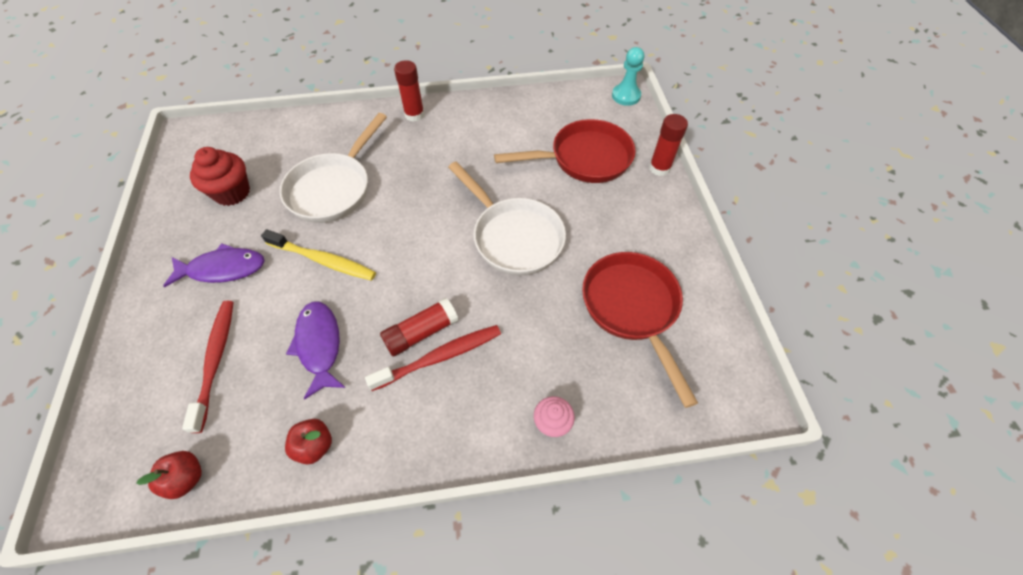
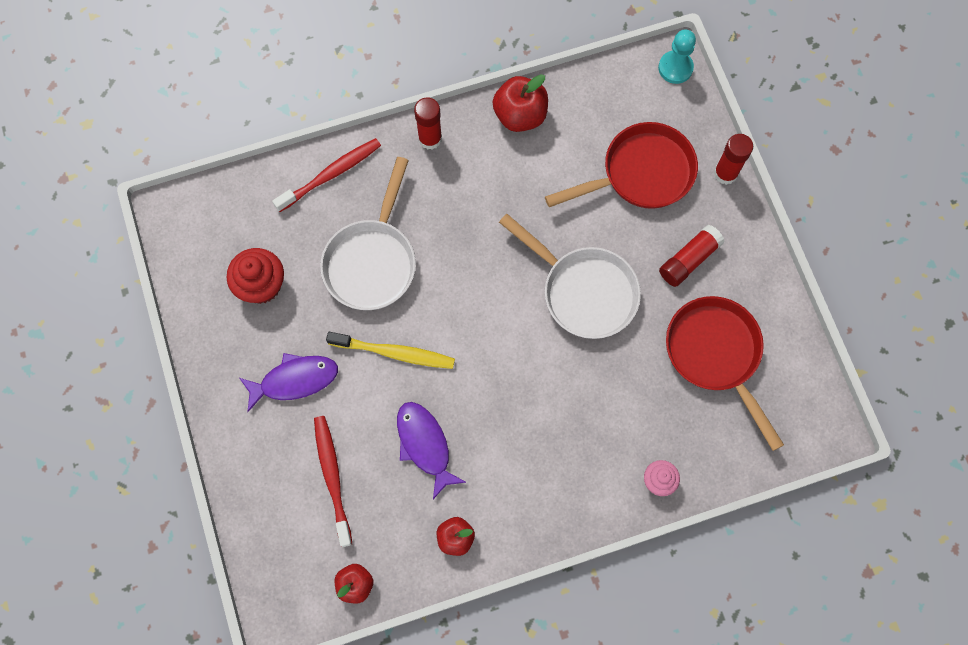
camera: 10 degrees left, 15 degrees up
(421, 332) = (518, 415): red glue stick -> red glue stick (689, 260)
(440, 357) = (542, 437): red toothbrush -> red toothbrush (331, 174)
(492, 109) = (520, 115): none -> red apple

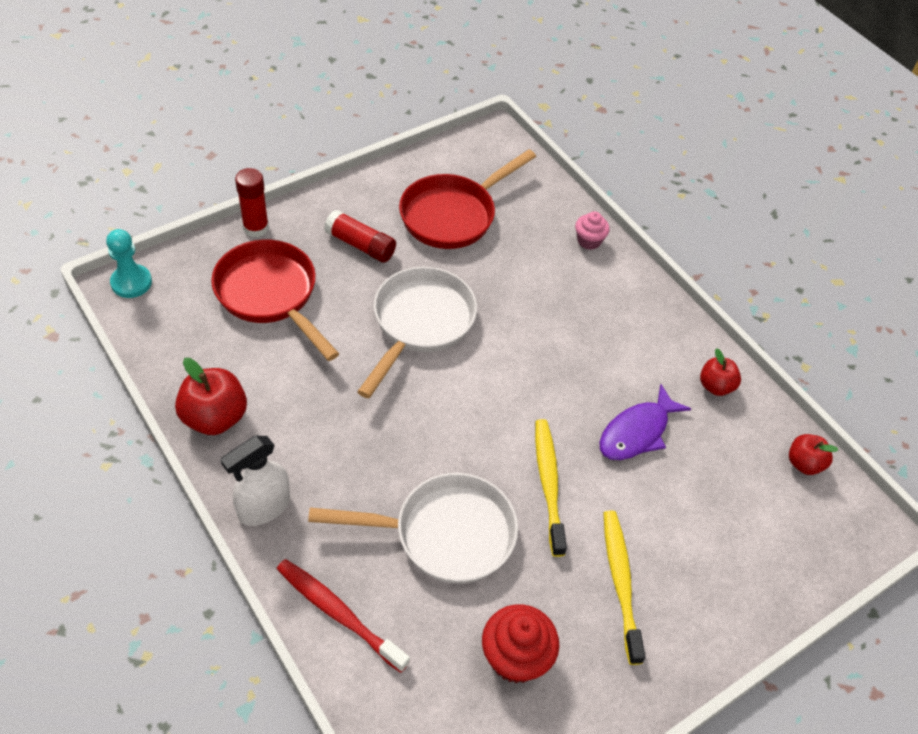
camera: 110 degrees left, 20 degrees down
(294, 380) = (620, 582): purple fish -> yellow toothbrush
(332, 477) = (710, 512): red toothbrush -> none
(430, 139) = (264, 507): red glue stick -> white spray bottle

